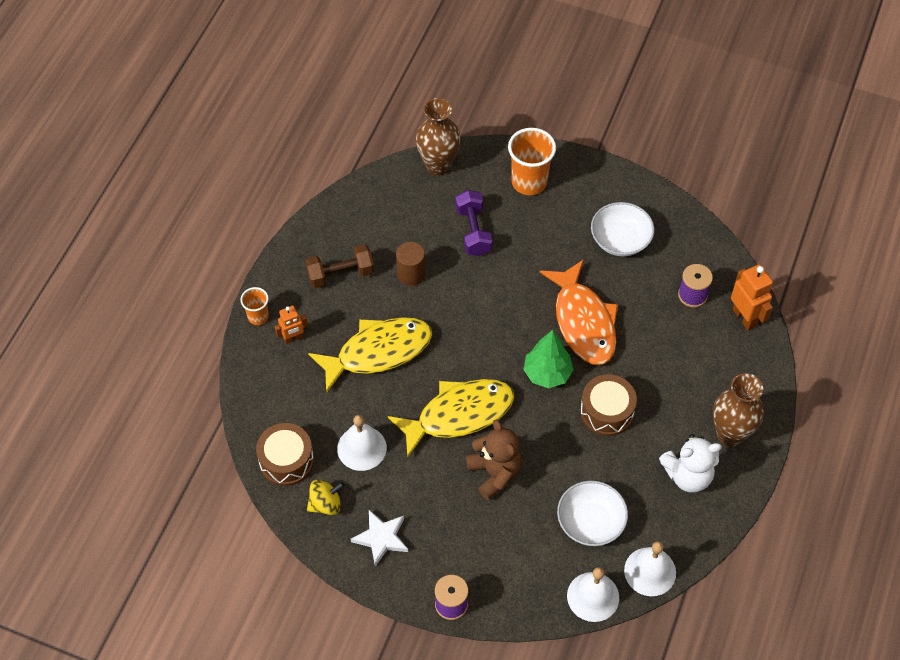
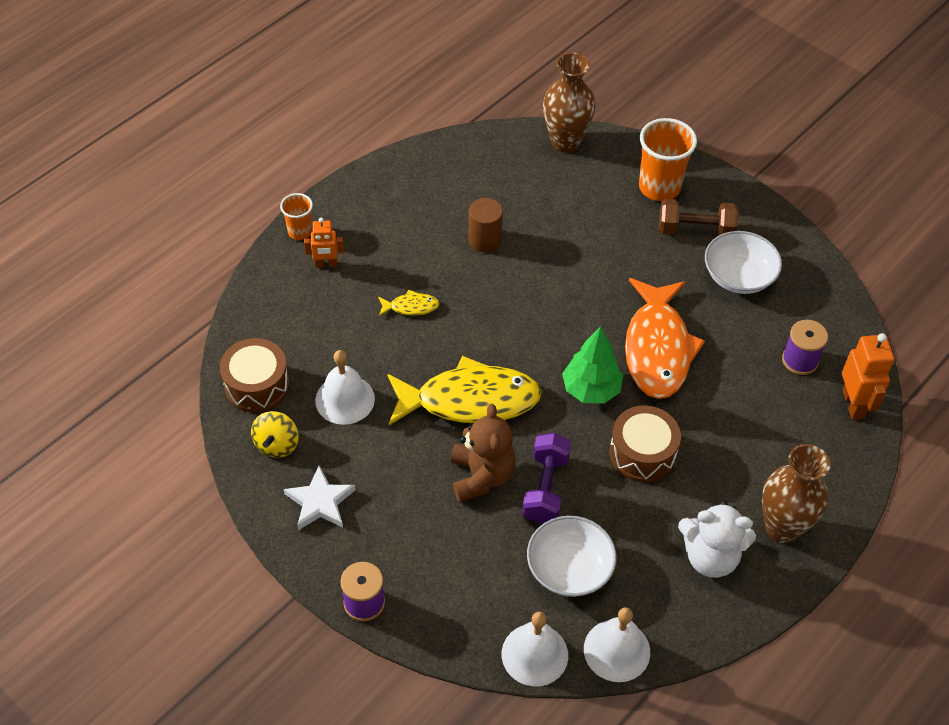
camera: 20 degrees right, 5 degrees down
(326, 504) = (277, 444): yellow spinning top -> yellow spinning top turned 105 degrees clockwise
(340, 274) = (408, 217): brown dumbbell -> brown dumbbell (695, 230)
(378, 352) = (411, 307): yellow fish -> yellow fish, size x0.42
(473, 231) = (573, 218): purple dumbbell -> purple dumbbell (545, 488)

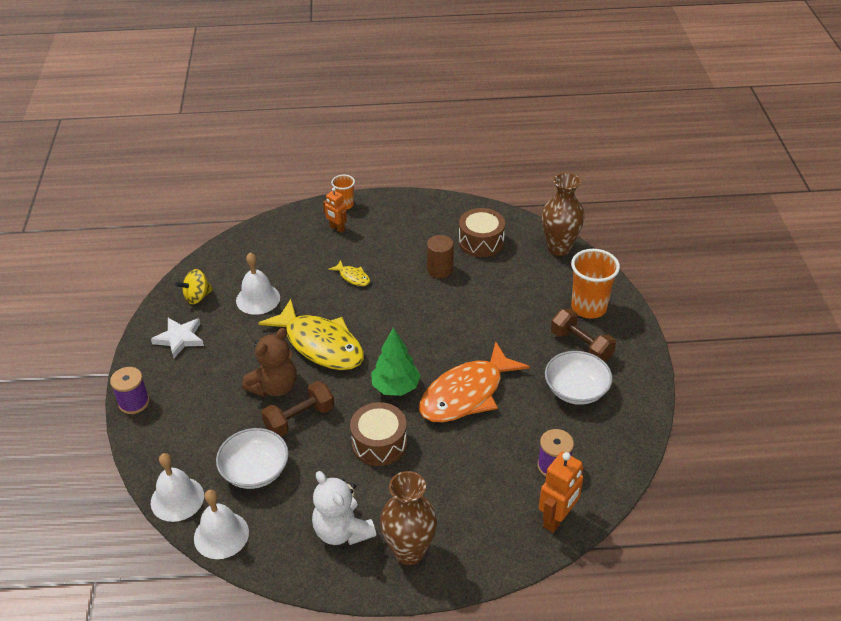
camera: 45 degrees right, 10 degrees down
(257, 385) = (226, 263): brown drum -> brown drum (481, 242)
(545, 488) = (299, 419): purple dumbbell -> brown dumbbell

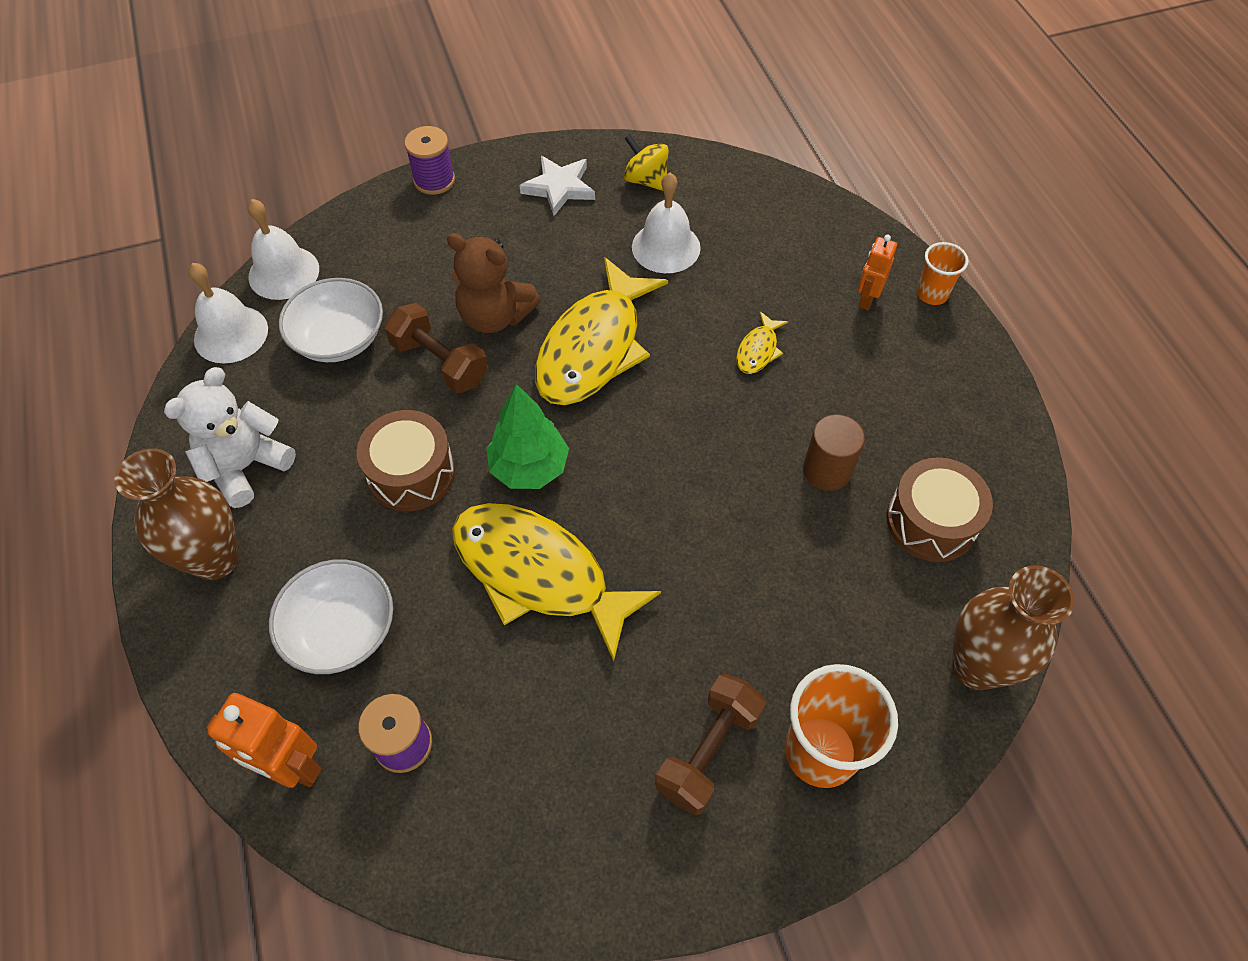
camera: 75 degrees right, 15 degrees up
(466, 394) = (538, 574): orange fish -> yellow fish
(576, 390) = (590, 758): white bowl -> white bowl (341, 630)

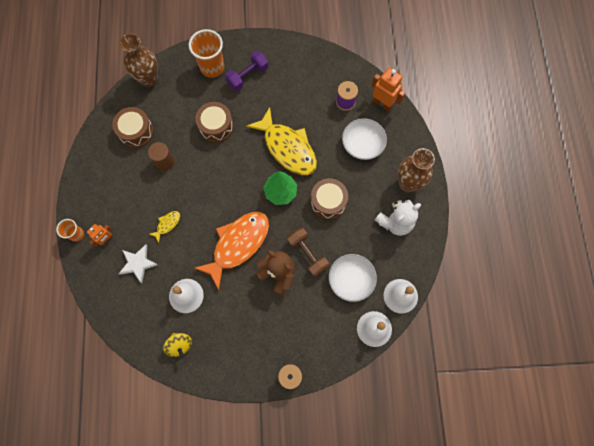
camera: 165 degrees left, 15 degrees up
(559, 188) = (226, 352): white star -> white star (138, 263)
(594, 347) = (238, 244): yellow fish -> orange fish
(708, 751) = (247, 76): brown dumbbell -> purple dumbbell
(740, 583) = (216, 126): none -> brown drum

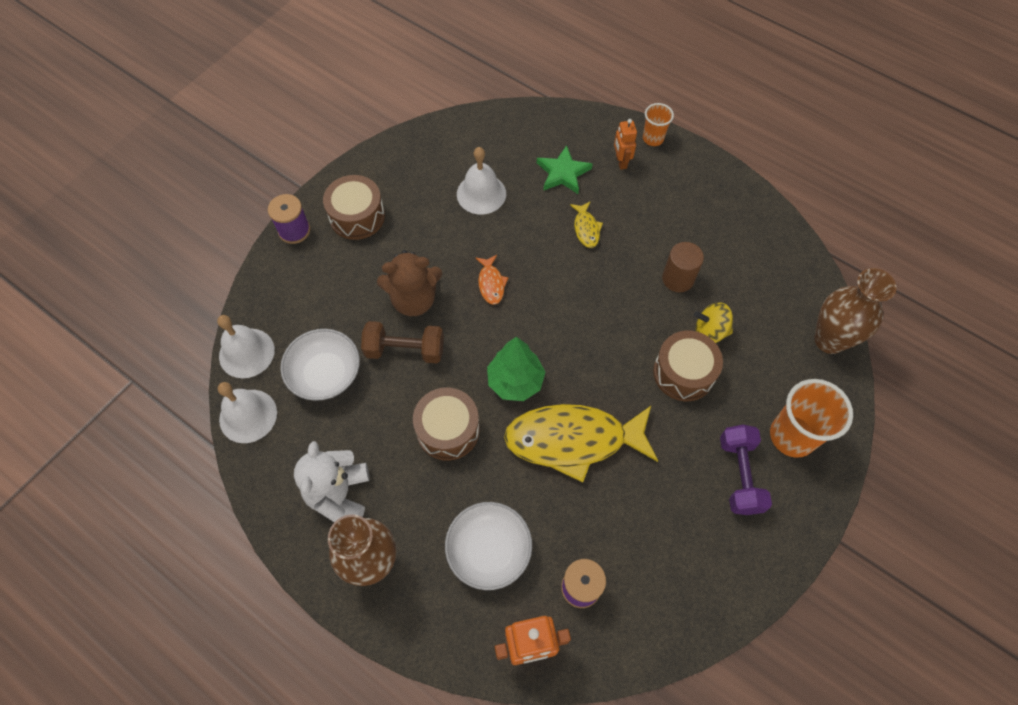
camera: 130 degrees right, 10 degrees down
(136, 132) = (751, 274): brown drum -> brown drum (357, 216)
(138, 263) = (563, 173): white star -> green star
(180, 345) = (433, 155): yellow spinning top -> yellow spinning top (710, 331)
(238, 244) = (491, 283): orange fish -> orange fish, size x0.42

